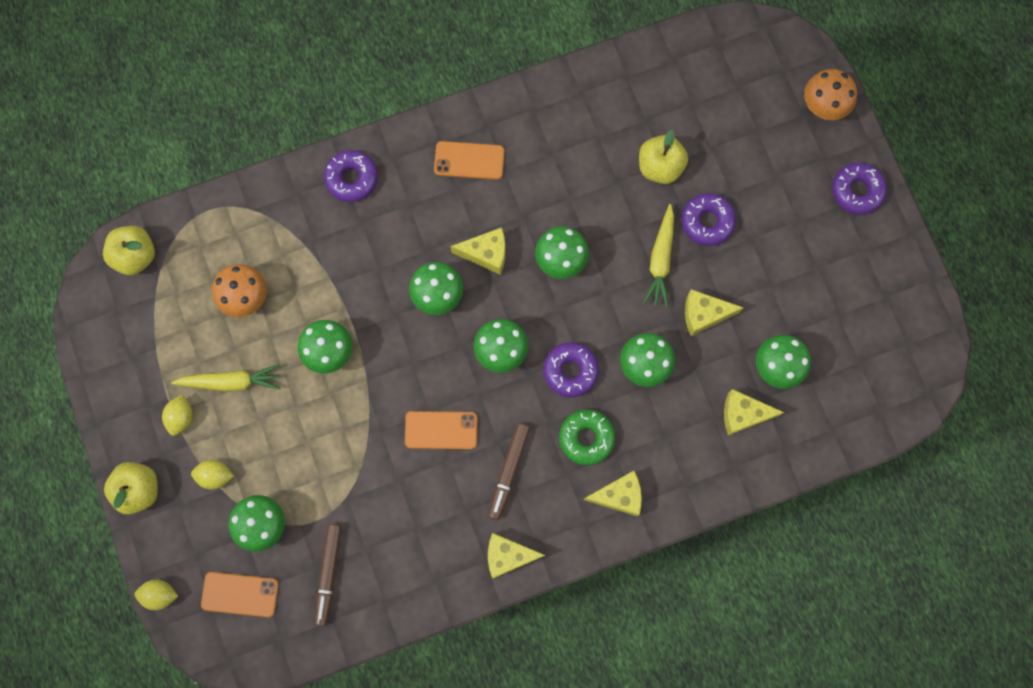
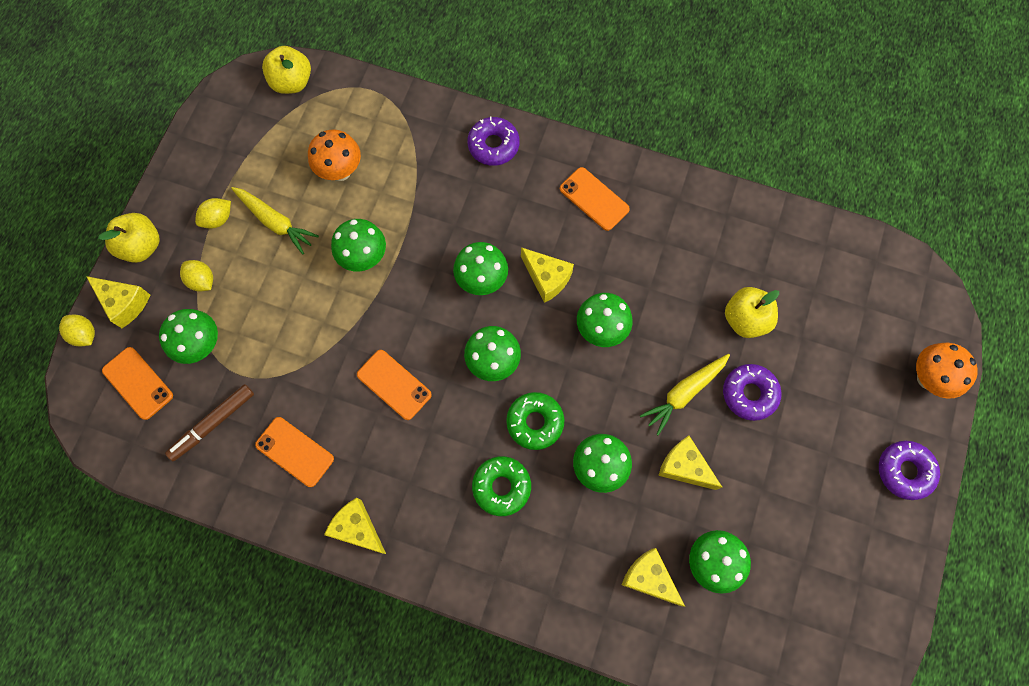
camera: 40 degrees right, 5 degrees down
(411, 541) = (295, 451): none -> orange phone
(509, 472) = (417, 461): brown marker -> none
(570, 371) = (535, 422): purple donut -> green donut
(619, 496) = (487, 557): yellow cheese -> yellow cheese (124, 303)

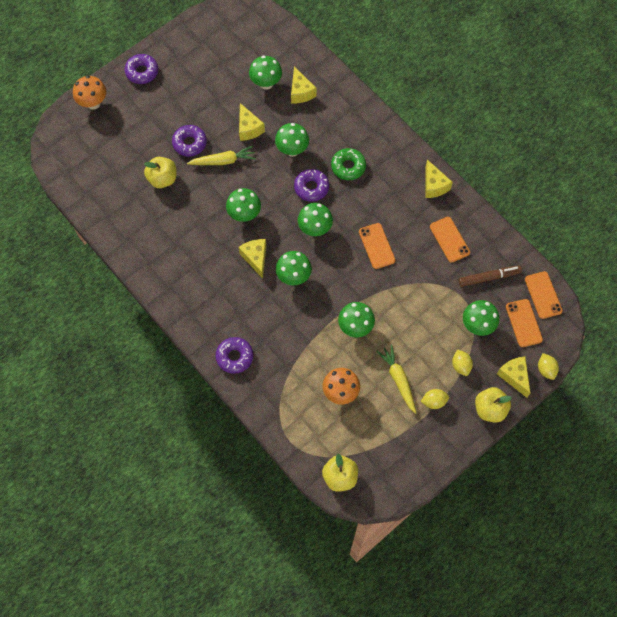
camera: 150 degrees left, 5 degrees down
(535, 422) = (311, 187): green donut -> purple donut
(594, 199) = (197, 289): orange phone -> orange phone (543, 295)

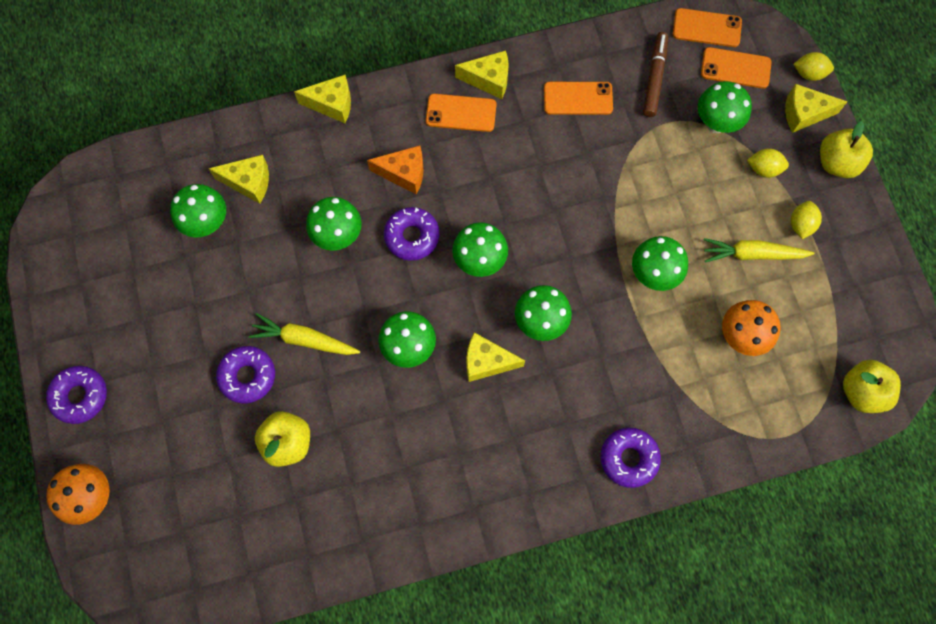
camera: 65 degrees left, 5 degrees up
(223, 161) = (304, 339): yellow carrot -> yellow carrot turned 90 degrees counterclockwise
(249, 128) = (269, 280): yellow cheese -> yellow cheese (332, 104)
(348, 167) = (404, 173): green donut -> orange cheese
(376, 246) = (544, 192): orange phone -> orange phone (461, 113)

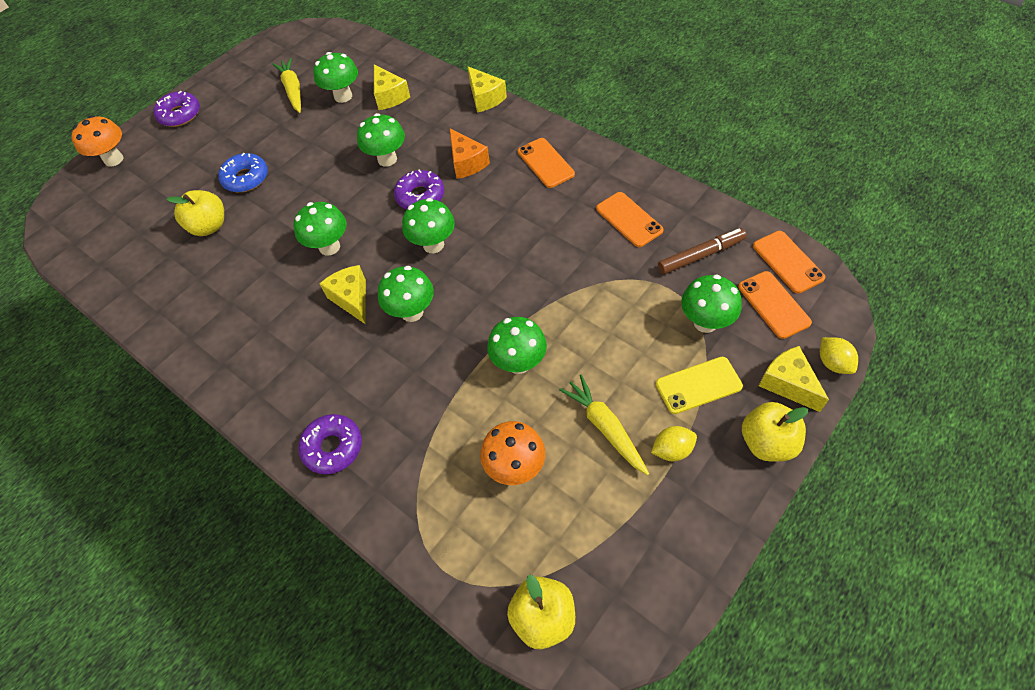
camera: 60 degrees right, 15 degrees down
(247, 376) = (246, 178): purple donut -> blue donut
(304, 339) = (294, 189): yellow carrot -> yellow carrot (293, 90)
(489, 80) = (589, 161): yellow cheese -> none
(764, 169) = (698, 385): yellow lemon -> yellow phone

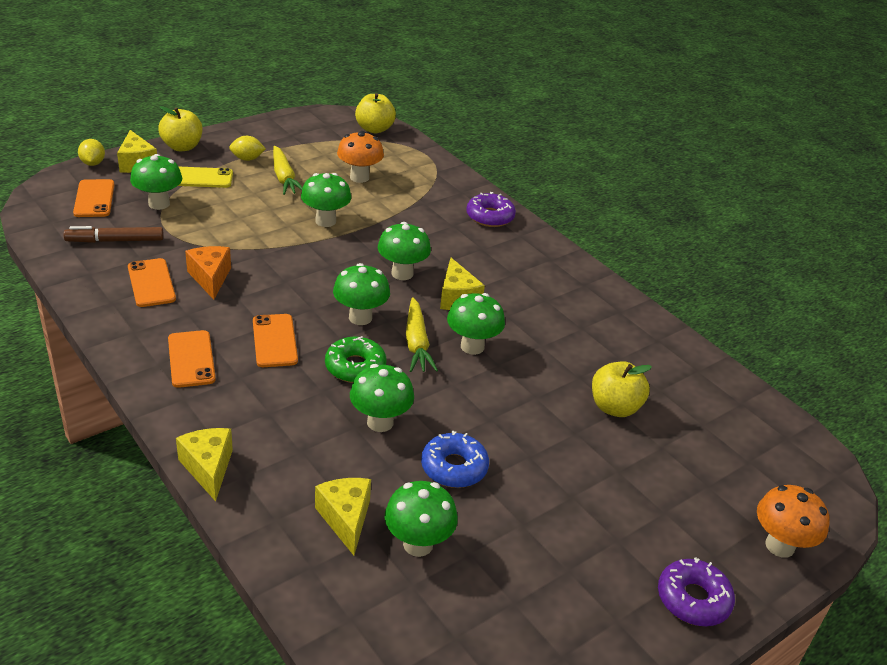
camera: 175 degrees left, 20 degrees down
(246, 178) = (572, 454): blue donut -> blue donut (454, 467)
(293, 90) = (499, 586): yellow carrot -> yellow carrot (417, 343)
(420, 196) = (355, 367): purple donut -> green donut
(467, 163) = (283, 387): orange cheese -> orange cheese (210, 278)
(788, 262) = (48, 217): orange phone -> orange phone (274, 341)

